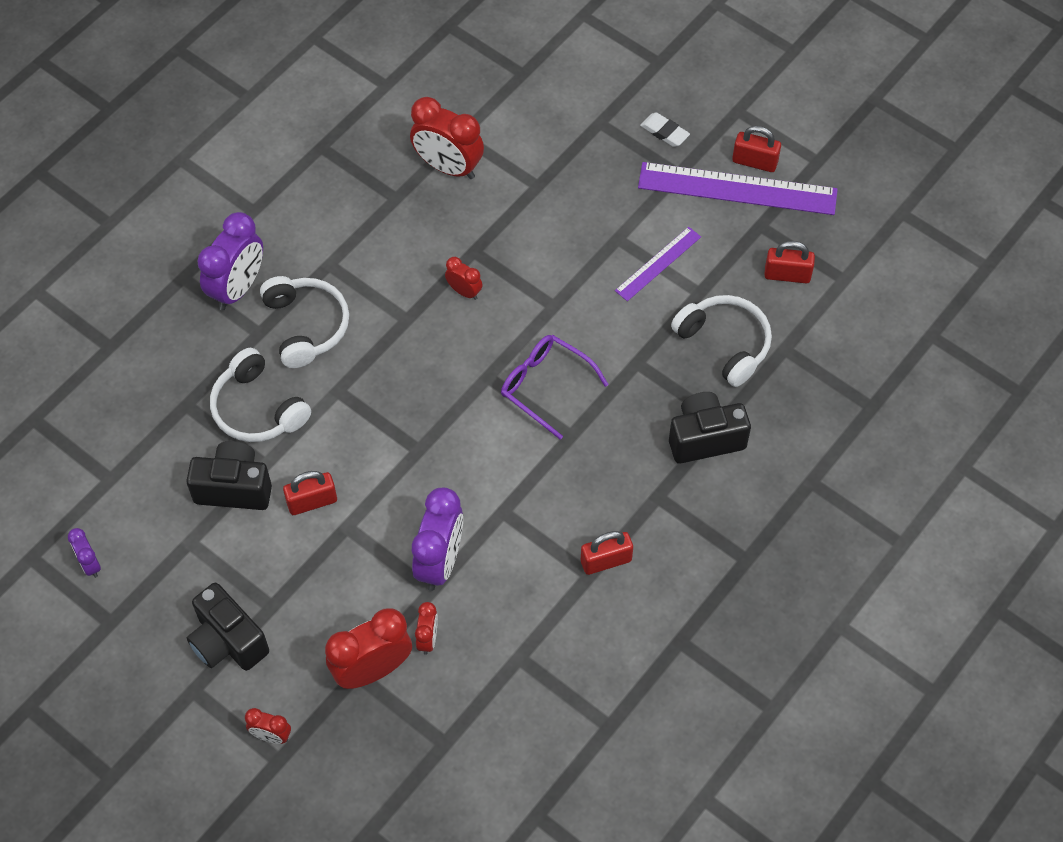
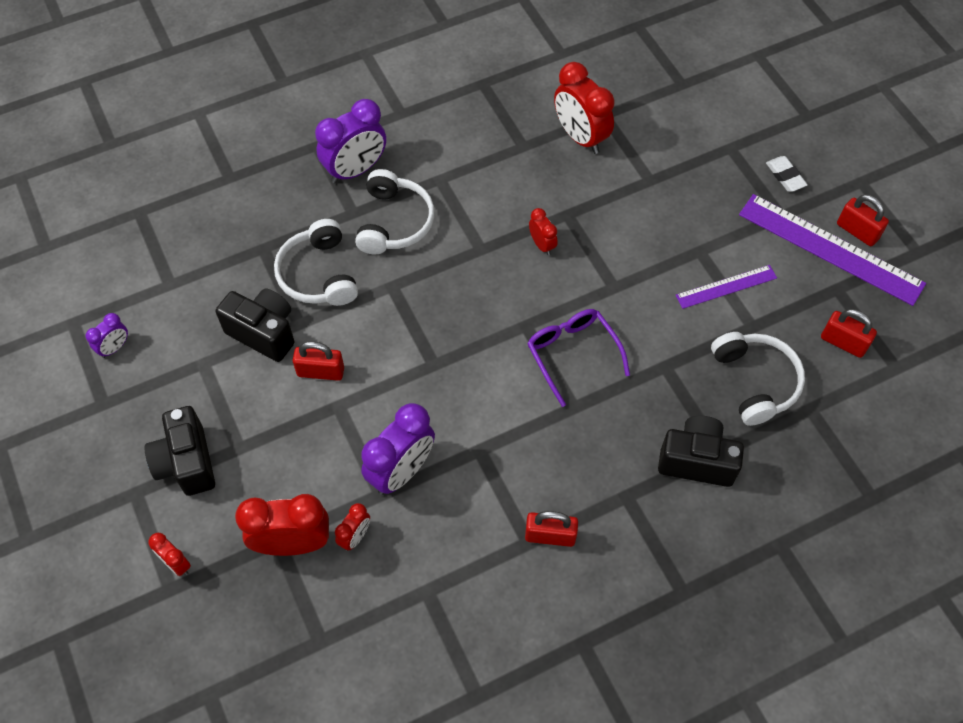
camera: 25 degrees right, 0 degrees up
(90, 564) = (114, 348): purple clock -> purple clock turned 135 degrees counterclockwise

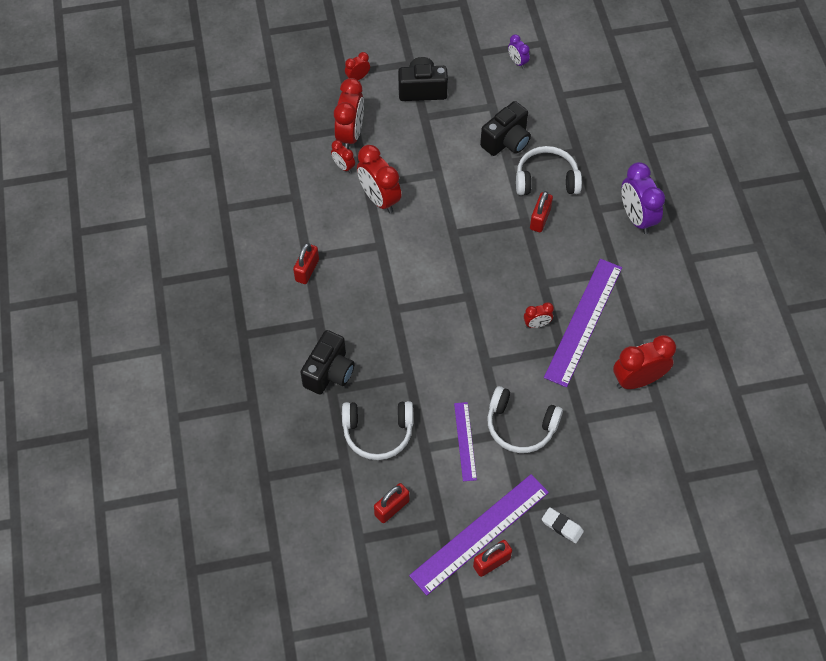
camera: 105 degrees right, 0 degrees up
(321, 372) = (466, 168): red padlock -> red padlock (540, 219)
(394, 222) = (581, 233): white headphones -> white headphones (520, 426)
(401, 471) = (379, 199): purple clock -> red clock
(521, 199) = (583, 321): none -> purple ruler
(572, 354) = (436, 319): purple glasses -> none
(785, 176) = (562, 526): white eraser -> white eraser turned 45 degrees clockwise

